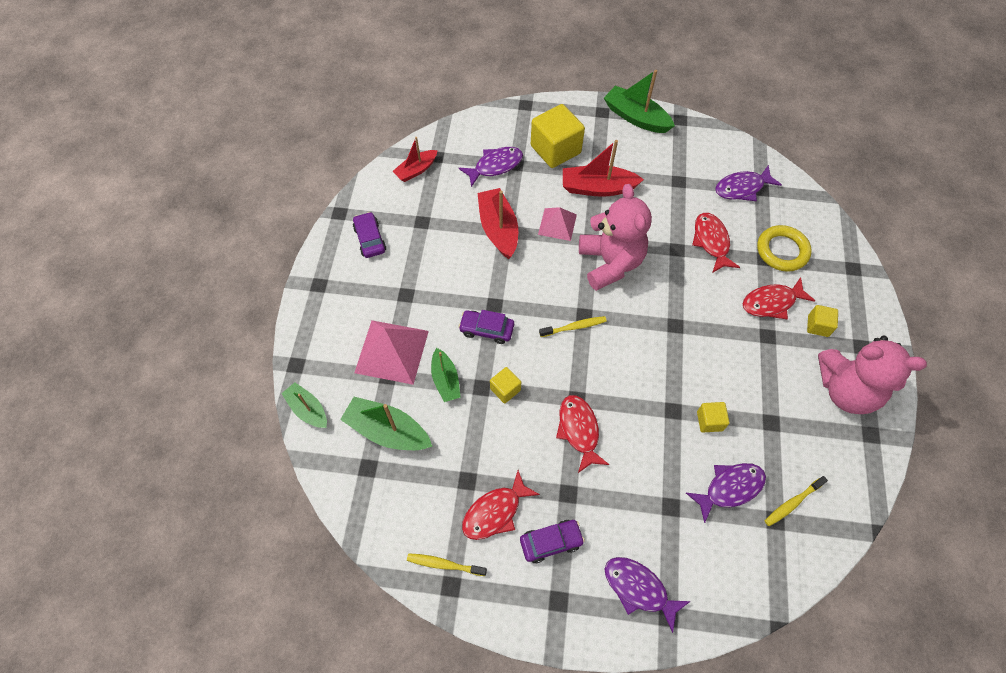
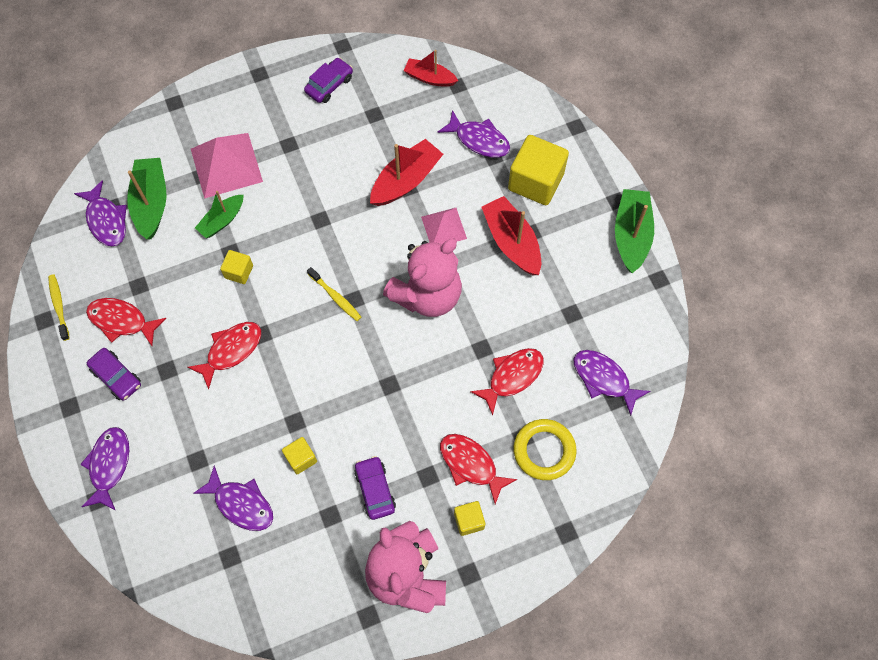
camera: 60 degrees right, 5 degrees up
(308, 409) = (139, 135): green boat -> none
(379, 479) = (106, 220): none -> purple fish
(486, 330) = (290, 226): purple car -> purple car (375, 490)
(792, 503) = (254, 566): yellow toothbrush -> none

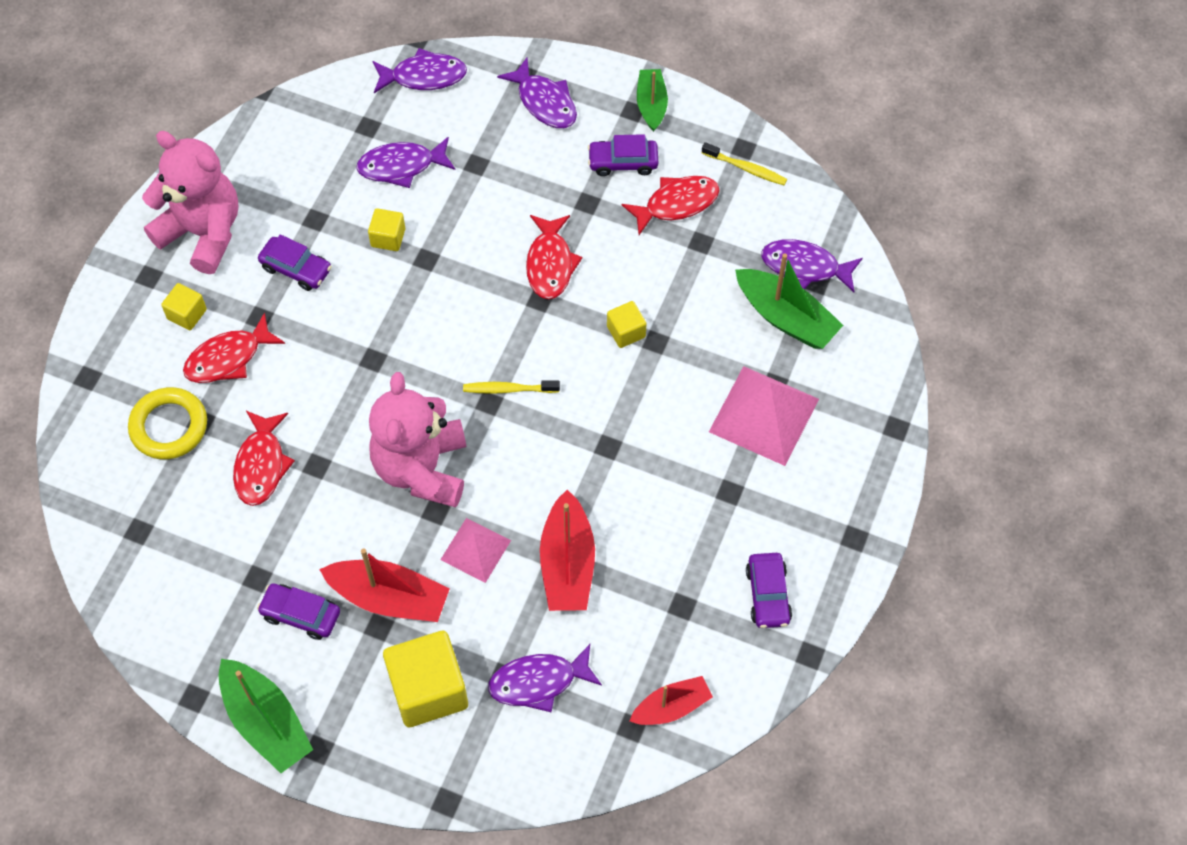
camera: 135 degrees right, 5 degrees down
(222, 220) = (700, 361): green boat -> green boat (651, 105)
(471, 465) = (228, 358): red fish -> red fish turned 150 degrees clockwise
(566, 273) = (300, 615): none -> purple car
(603, 379) = (166, 541): purple fish -> purple fish (424, 76)

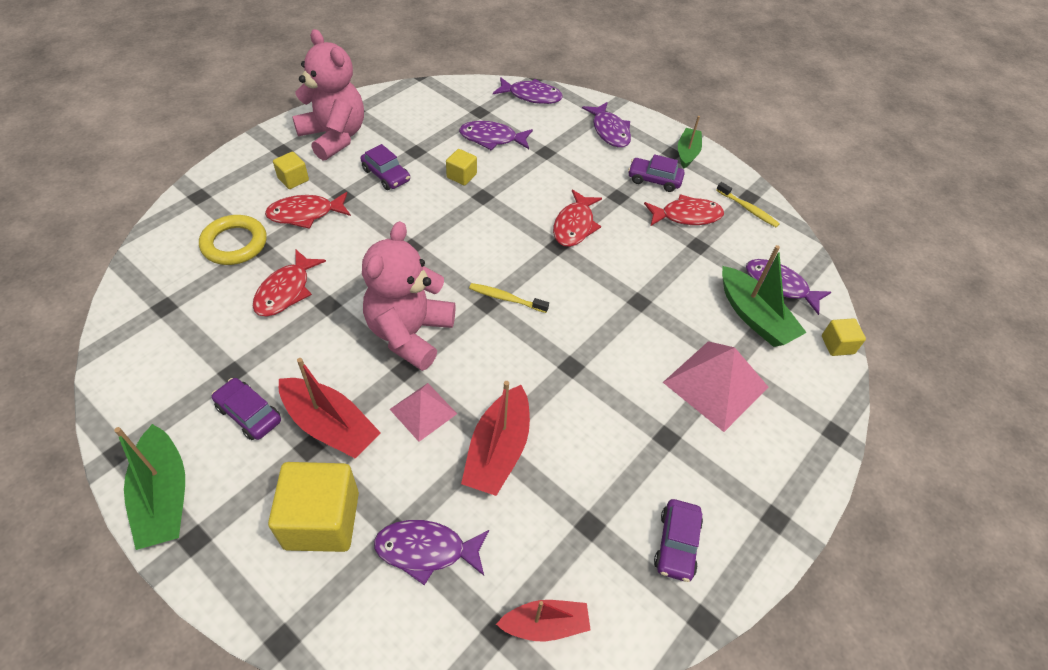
camera: 15 degrees right, 10 degrees down
(626, 332) = (617, 287): yellow cube -> yellow cube (837, 345)

